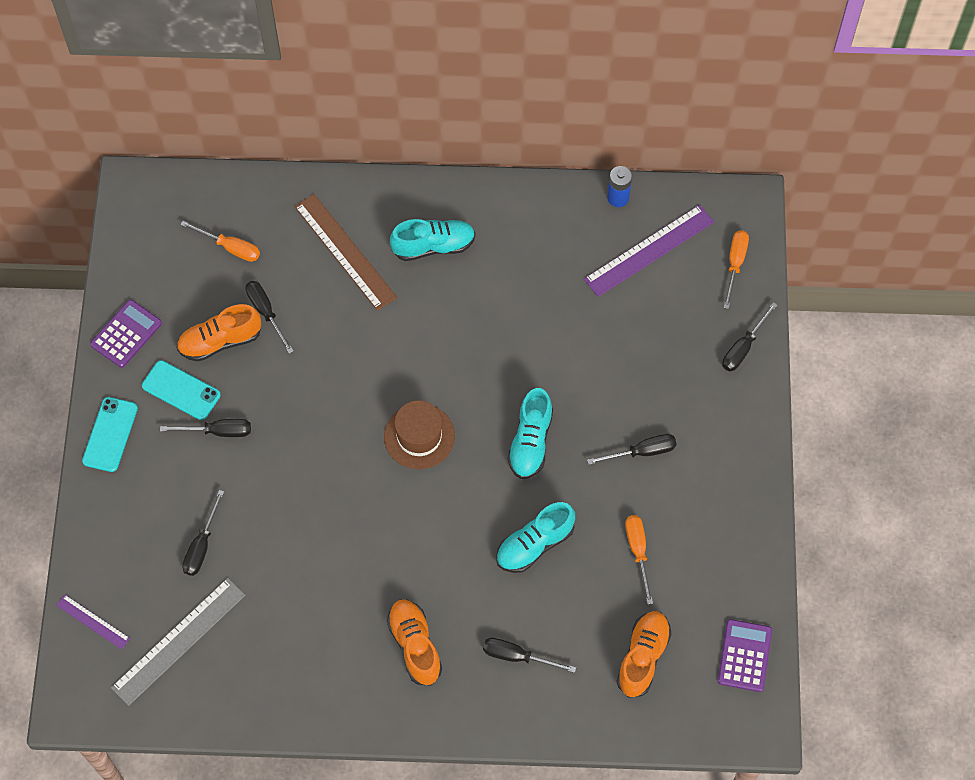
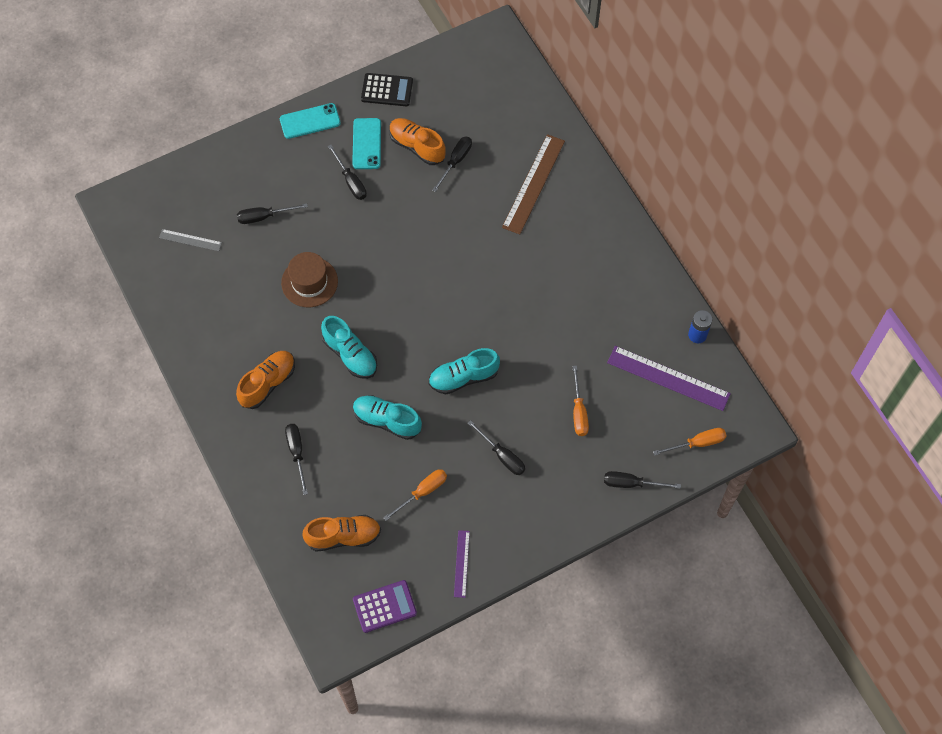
camera: 60 degrees right, 0 degrees up
(93, 621) = (175, 184): purple ruler -> purple ruler (461, 563)
(126, 334) = (387, 90): purple calculator -> black calculator
(178, 641) = (190, 240): grey ruler -> grey ruler, size x0.53
(230, 247) = (490, 114): orange screwdriver -> orange screwdriver (579, 412)
(419, 436) = (423, 304): brown hat -> brown hat (309, 282)
(433, 246) = (575, 236): turquoise shoe -> turquoise shoe (350, 354)

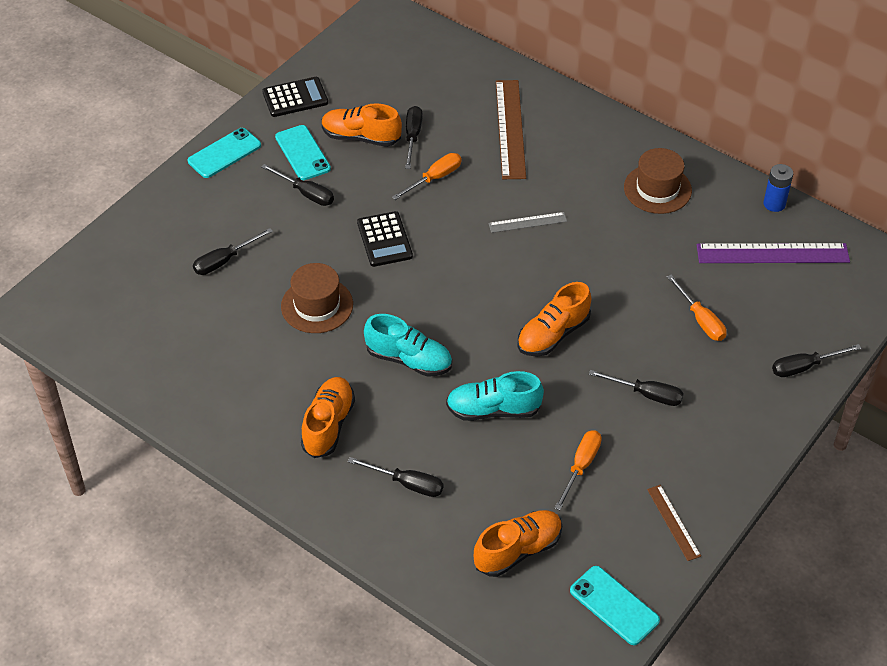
camera: 25 degrees left, 15 degrees down
(190, 240) = (148, 314): grey ruler -> grey ruler (527, 222)
(297, 453) = (407, 484): black screwdriver -> black screwdriver turned 150 degrees clockwise
(384, 606) = (614, 605): purple calculator -> turquoise phone
(386, 246) = (384, 240): none -> black calculator
(461, 563) = (673, 522): purple ruler -> brown ruler
(463, 377) = (553, 334): turquoise shoe -> orange shoe
(615, 284) = (657, 189): none -> brown hat
(697, 443) = (845, 302): orange screwdriver -> orange screwdriver (435, 178)

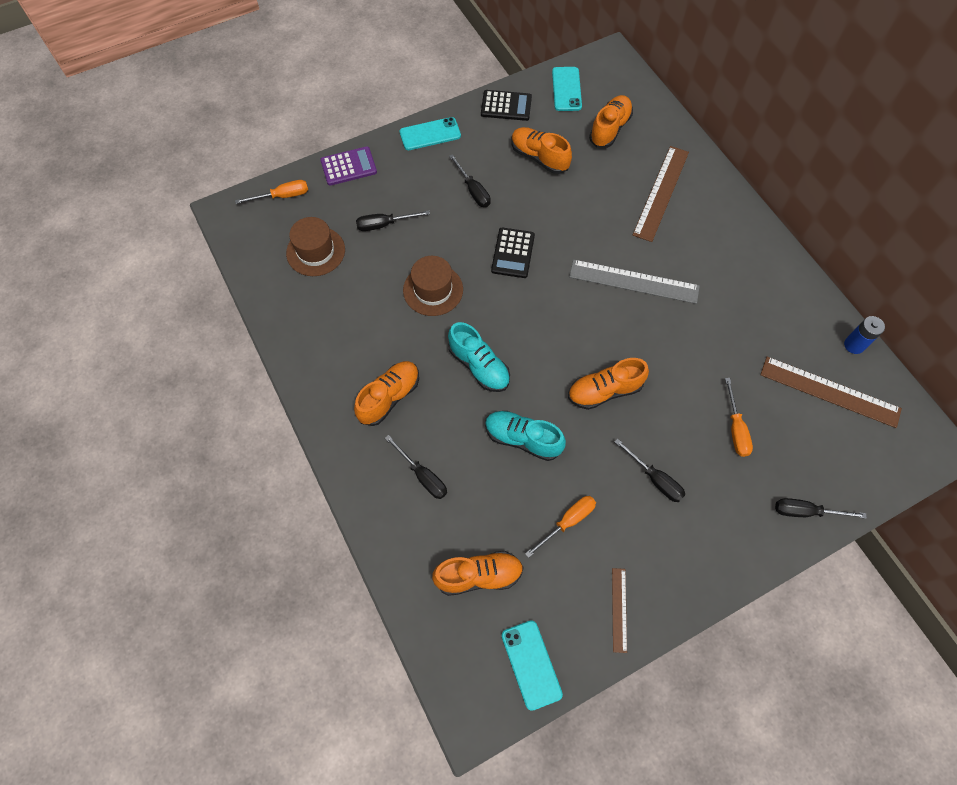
camera: 25 degrees right, 15 degrees up
(148, 217) = (348, 166): none -> purple calculator
(303, 153) = (488, 155): turquoise phone -> turquoise phone (566, 89)
(412, 136) = (579, 171): black screwdriver -> none
(422, 85) = (609, 129): none -> orange shoe
(435, 178) = (579, 214): orange screwdriver -> orange screwdriver (282, 196)
(527, 222) = (634, 281): grey ruler -> grey ruler, size x1.90
(657, 189) = (757, 292): brown hat -> brown hat (315, 251)
(772, 253) = (829, 391): purple ruler -> brown ruler

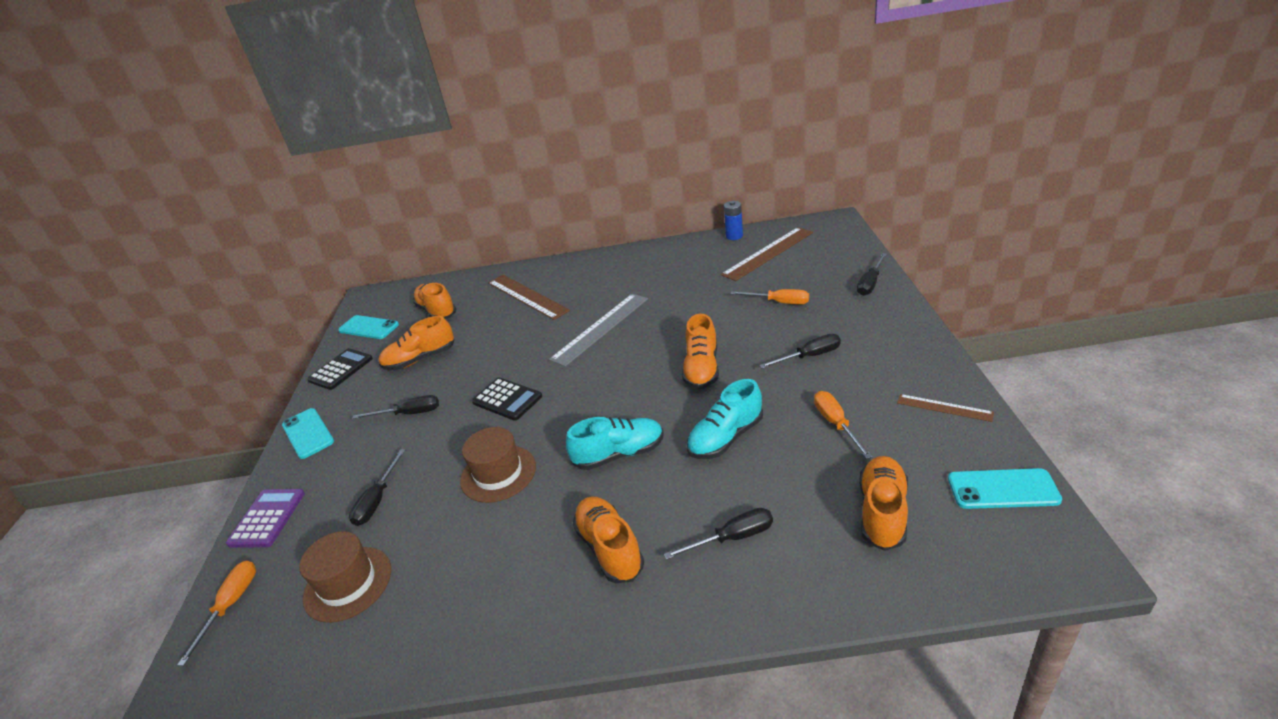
camera: 60 degrees left, 30 degrees down
(430, 134) = (308, 433): turquoise phone -> turquoise phone turned 45 degrees counterclockwise

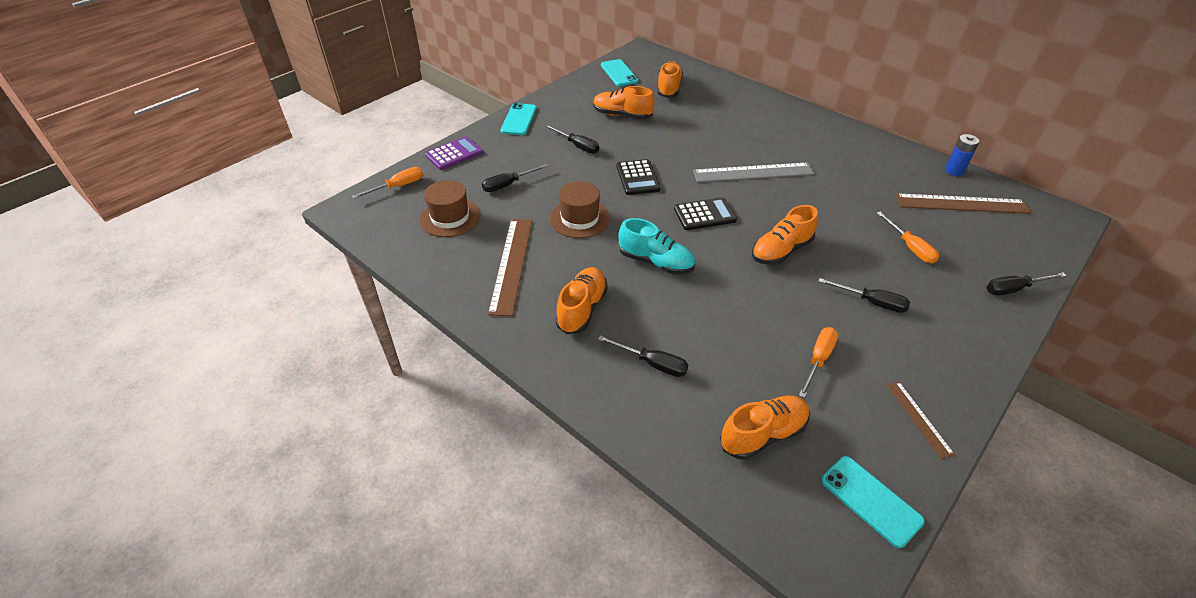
camera: 40 degrees right, 10 degrees up
(341, 369) = (575, 91): black calculator -> black calculator (704, 214)
(527, 296) = (735, 115): brown ruler -> brown ruler (511, 264)
(726, 438) = (732, 306): turquoise shoe -> none

